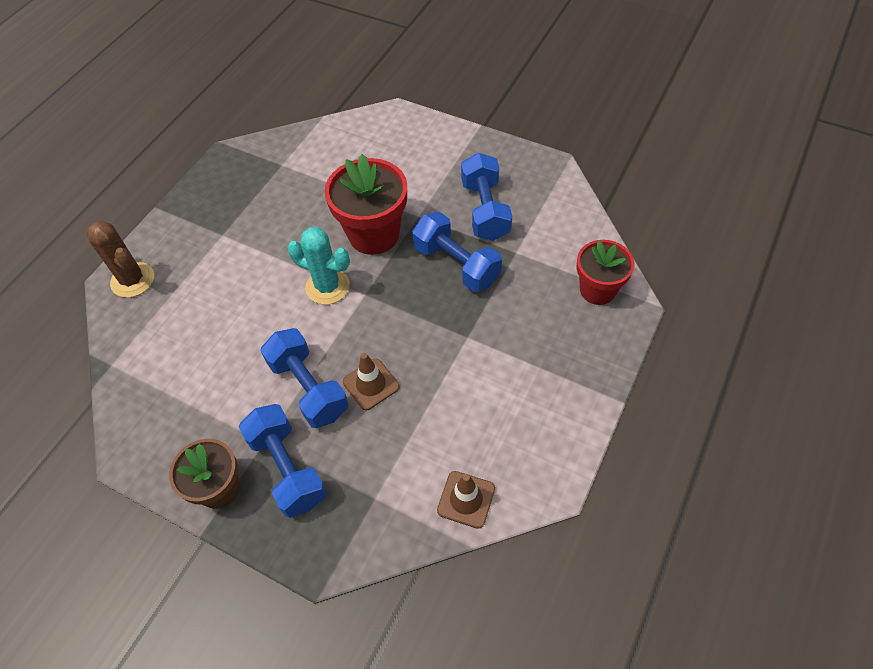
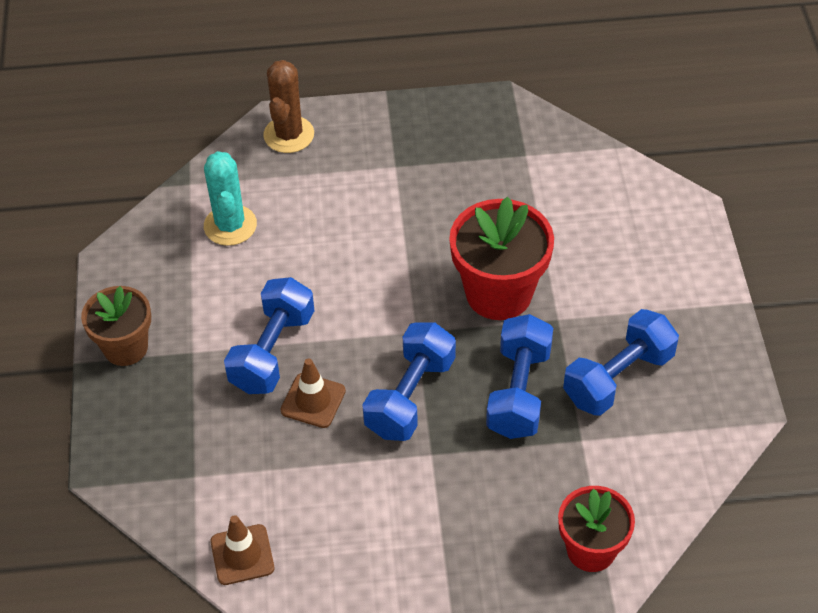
camera: 55 degrees right, 5 degrees down
(288, 468) = (178, 388): blue dumbbell -> blue dumbbell (410, 396)
(327, 286) = (400, 294): turquoise cactus -> turquoise cactus (230, 225)

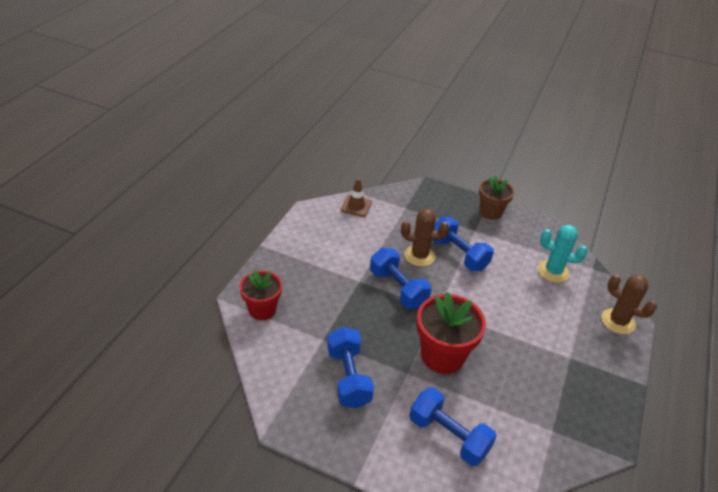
camera: 115 degrees right, 10 degrees down
(313, 400) = (419, 256): brown traffic cone -> brown cactus
(519, 392) = (370, 330): blue dumbbell -> blue dumbbell (448, 436)

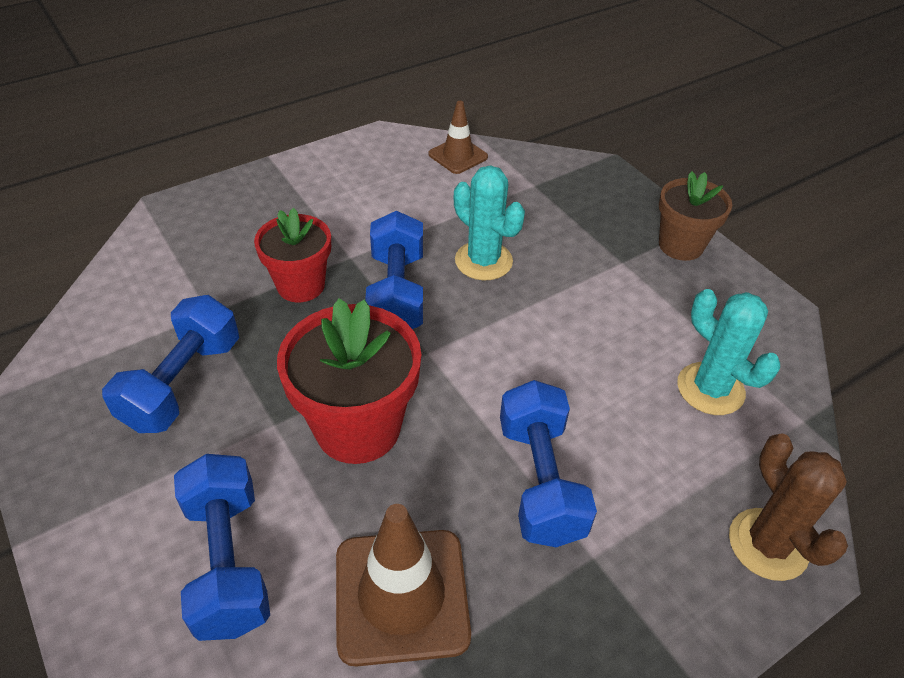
camera: 35 degrees right, 5 degrees up
(262, 310) = (176, 236): red flower pot -> red flower pot (301, 285)
(419, 256) = (483, 261): brown cactus -> turquoise cactus
(458, 254) = (553, 286): blue dumbbell -> blue dumbbell (540, 480)
(522, 409) = (401, 595): none -> brown traffic cone

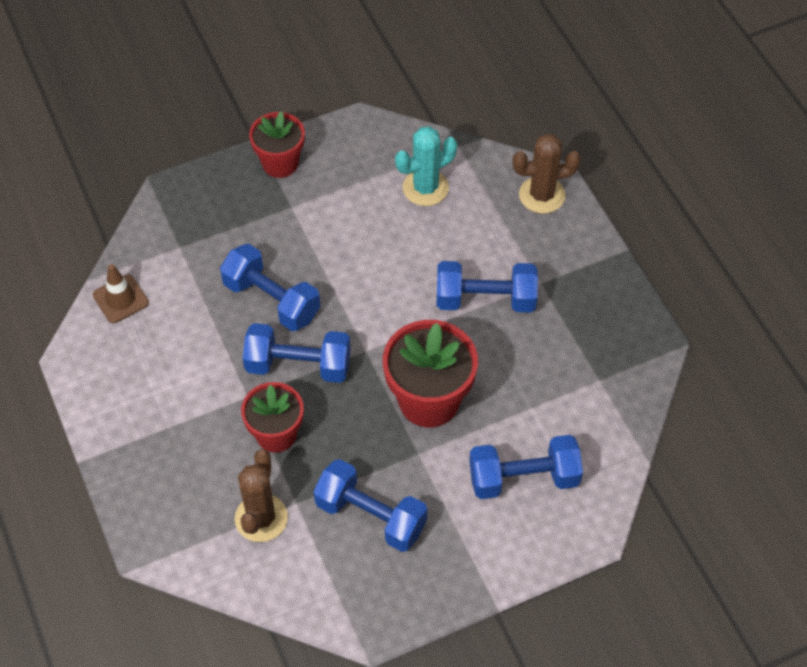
camera: 80 degrees left, 10 degrees up
(191, 286) = (261, 518): none -> brown cactus
(401, 595) = (555, 384): brown traffic cone -> none
(483, 261) = (272, 300): turquoise cactus -> blue dumbbell
(681, 245) = (280, 163): brown flower pot -> red flower pot

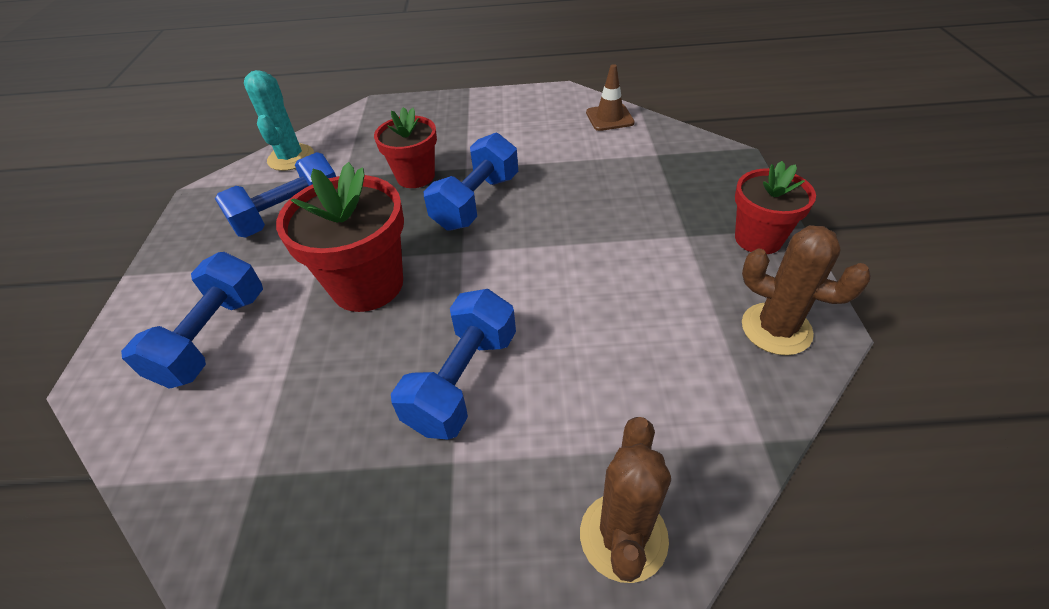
camera: 115 degrees right, 10 degrees down
(261, 518) = (348, 156): brown cactus -> brown cactus (776, 329)
(272, 300) = (563, 199): blue dumbbell -> none
(425, 188) = (683, 371): turquoise cactus -> turquoise cactus (291, 158)

